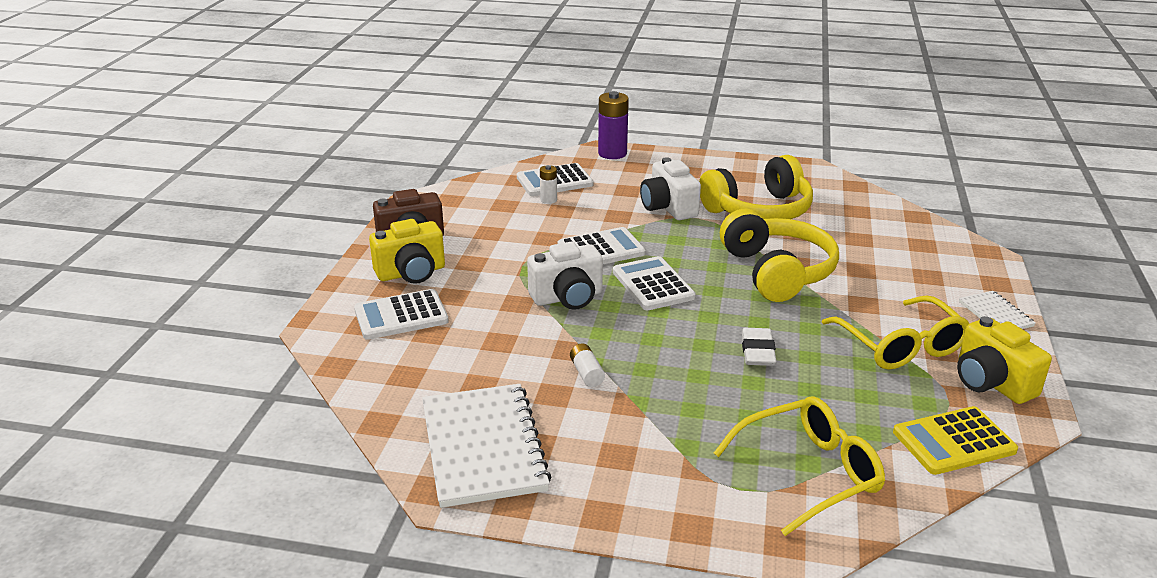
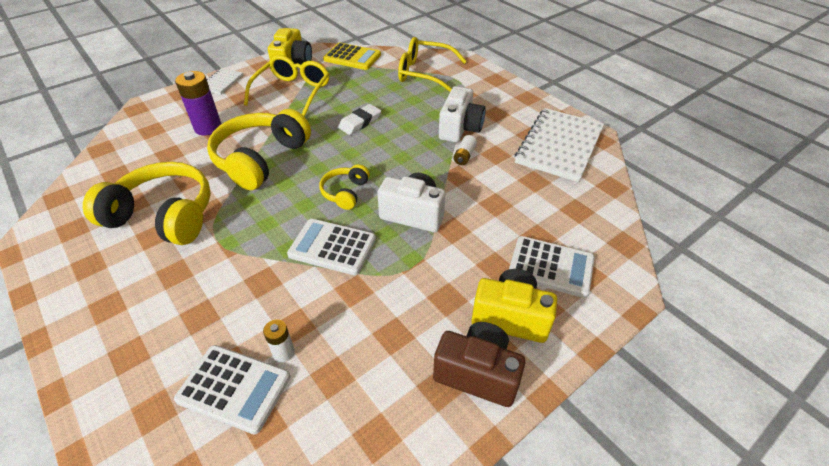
camera: 140 degrees left, 15 degrees up
(612, 153) = (102, 405): purple battery -> purple battery (208, 128)
(653, 284) = (345, 192): white calculator -> yellow headphones
(668, 208) = (212, 263): white camera -> white camera (460, 129)

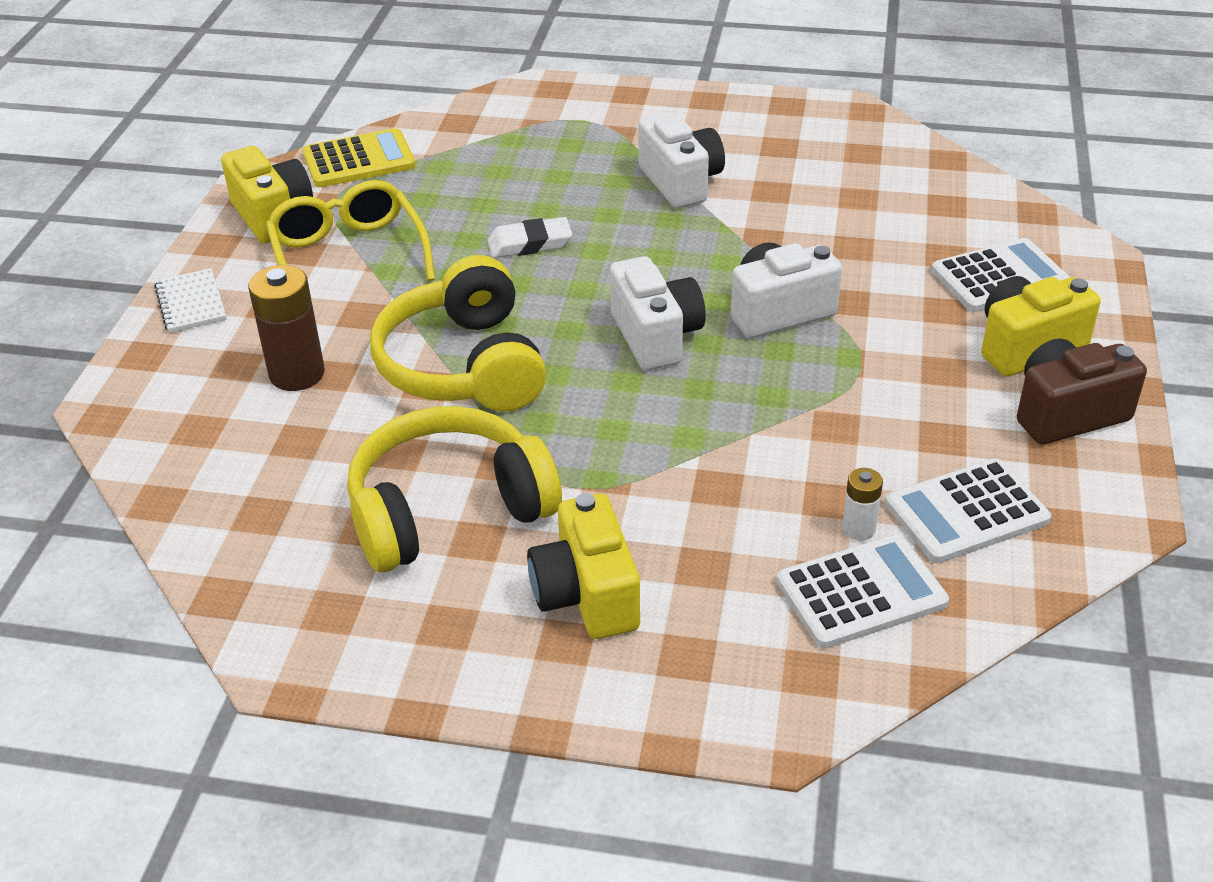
camera: 40 degrees left, 5 degrees down
(144, 292) = (586, 595): none -> yellow camera
(208, 128) = (297, 374): purple battery -> brown battery
(332, 247) = (740, 402): white calculator -> white calculator (966, 512)
(345, 192) = (656, 337): yellow headphones -> white camera
(360, 122) = (530, 244): white eraser -> white eraser turned 75 degrees clockwise
(424, 73) = (514, 132): yellow glasses -> none
(464, 156) = (737, 213): white battery -> none
(559, 146) = (831, 142): white notebook -> none

